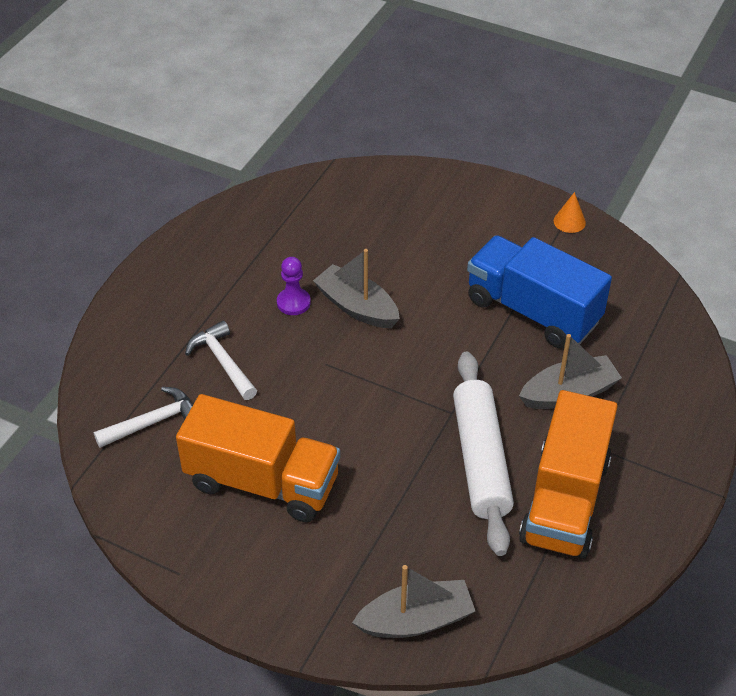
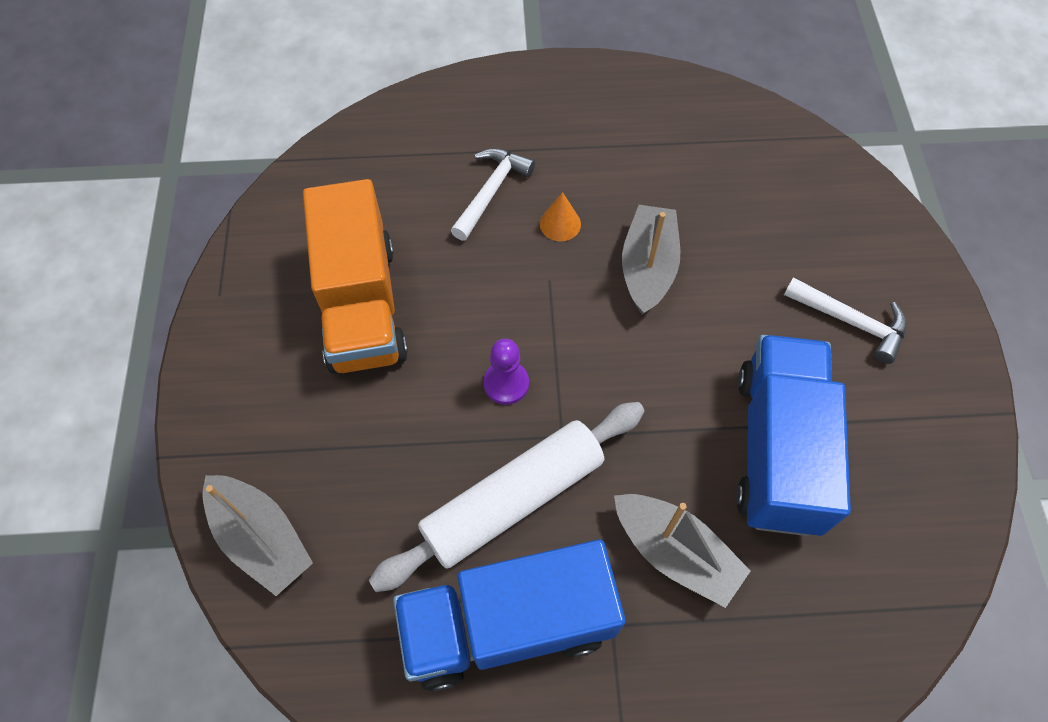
camera: 60 degrees right, 15 degrees up
(153, 422) = (381, 178): white hammer -> white hammer (850, 322)
(293, 303) = (611, 208): purple pawn -> purple pawn (506, 383)
(565, 500) = (508, 624): orange truck -> blue truck
(569, 221) = (961, 421): orange cone -> orange cone (560, 224)

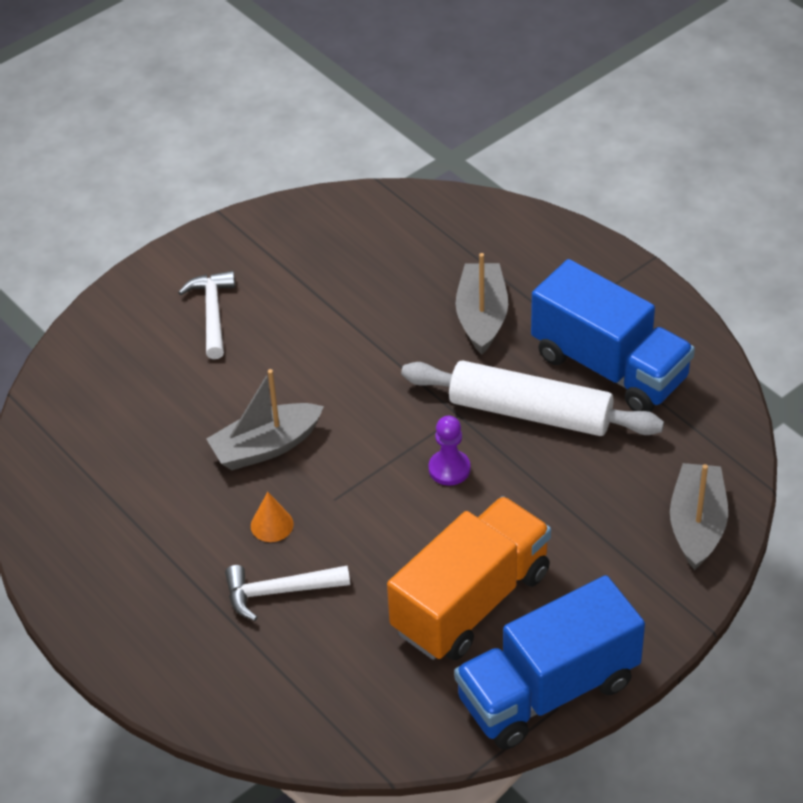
camera: 125 degrees left, 15 degrees down
(777, 449) = (358, 304): blue truck -> blue truck (548, 690)

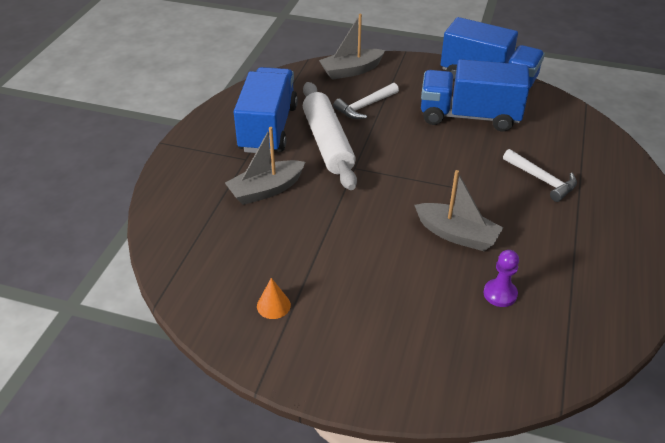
camera: 125 degrees left, 5 degrees down
(212, 313) = (372, 326): white hammer -> white hammer (365, 106)
(272, 525) = (506, 204): orange cone -> orange cone (273, 305)
(449, 469) = (396, 155): purple pawn -> purple pawn (500, 294)
(471, 601) = (469, 116): orange truck -> blue truck

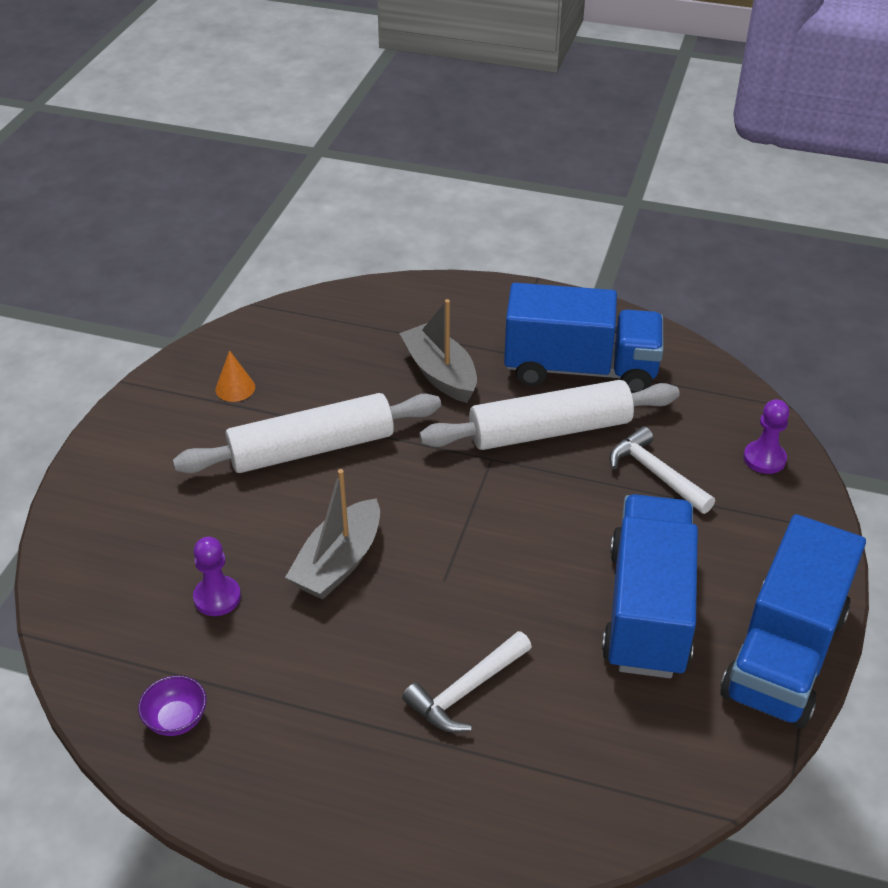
camera: 90 degrees right, 0 degrees up
(347, 254) = (311, 448): none -> white rolling pin
(351, 71) = (764, 459): grey boat -> purple pawn
(605, 304) = (176, 719): none -> purple bowl

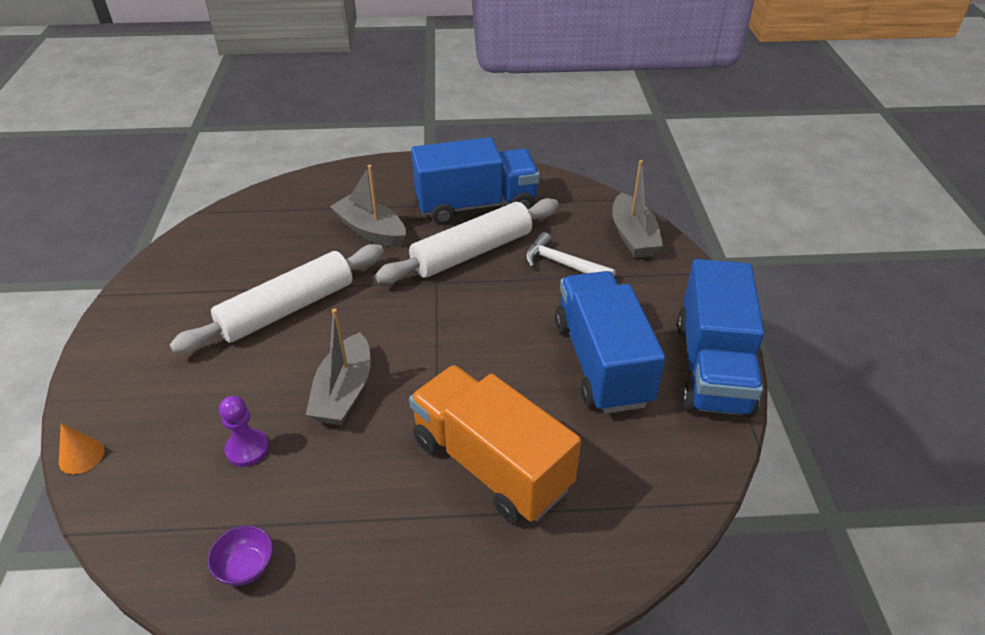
camera: 20 degrees left, 0 degrees up
(235, 388) = (204, 278): orange cone -> orange cone (81, 456)
(466, 690) = (491, 464): white hammer -> orange truck
(764, 459) = (633, 236): purple pawn -> grey boat

